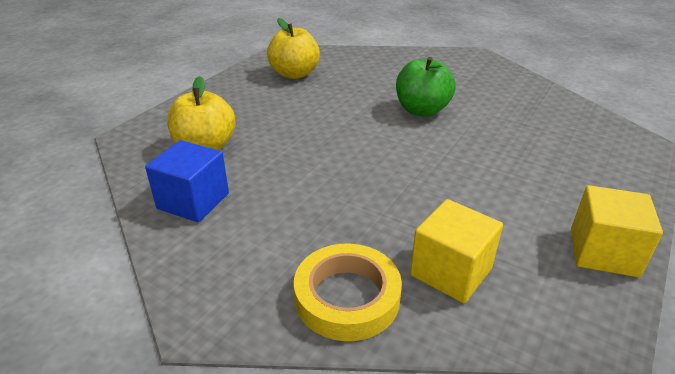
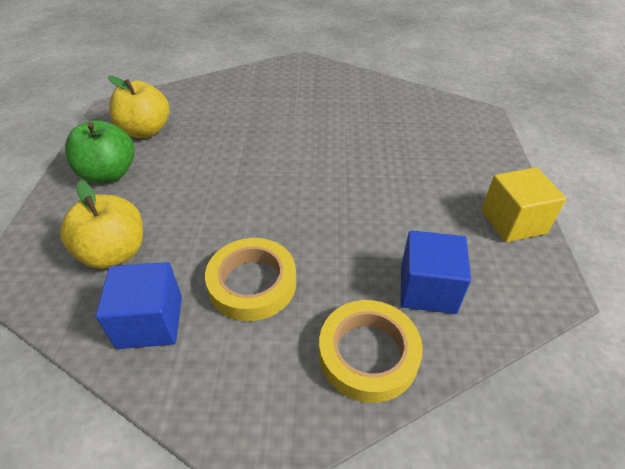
camera: 30 degrees left, 10 degrees up
(291, 205) = (252, 283): none -> yellow tape
(422, 110) = (296, 135): green apple -> green apple (109, 174)
(451, 271) = (427, 289): yellow cube -> blue cube

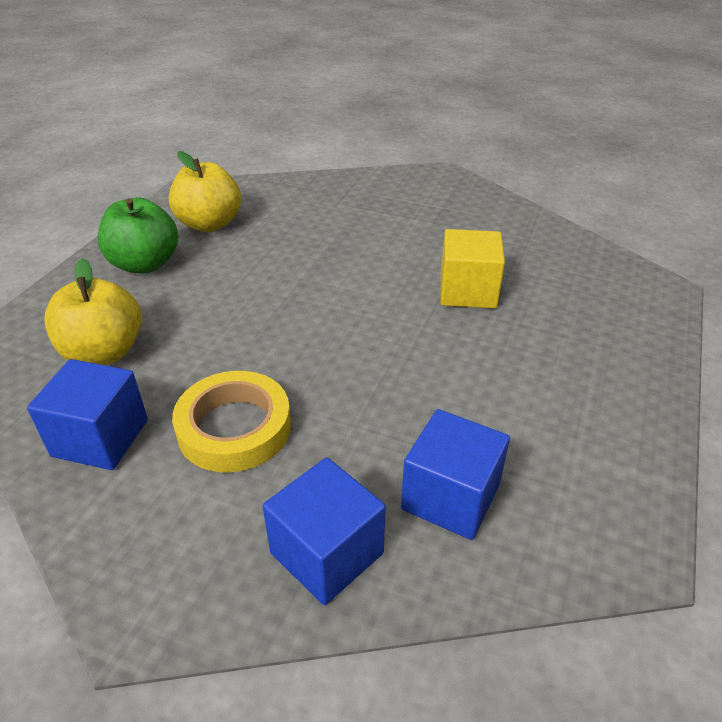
camera: 20 degrees right, 5 degrees down
(368, 354) = (327, 553): yellow tape -> blue cube
(513, 222) = (625, 444): yellow cube -> yellow cube (467, 291)

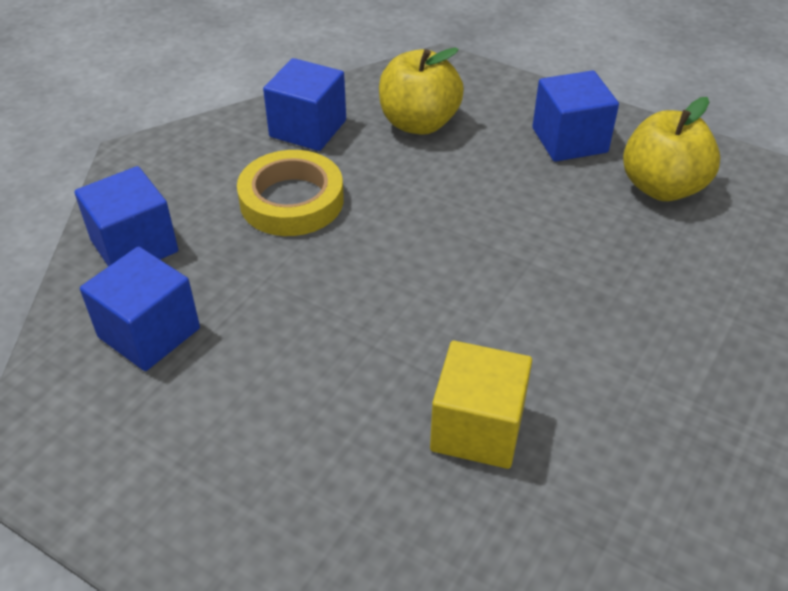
camera: 100 degrees right, 5 degrees up
(145, 264) = (569, 140): green apple -> blue cube

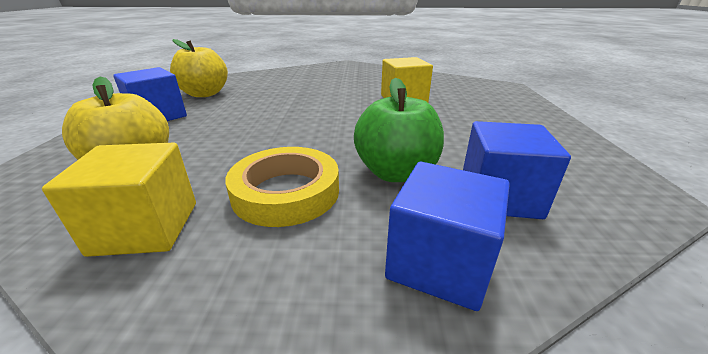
camera: 120 degrees left, 15 degrees down
(255, 283) = (396, 173): none -> green apple
(308, 128) = (146, 227): blue cube -> yellow cube

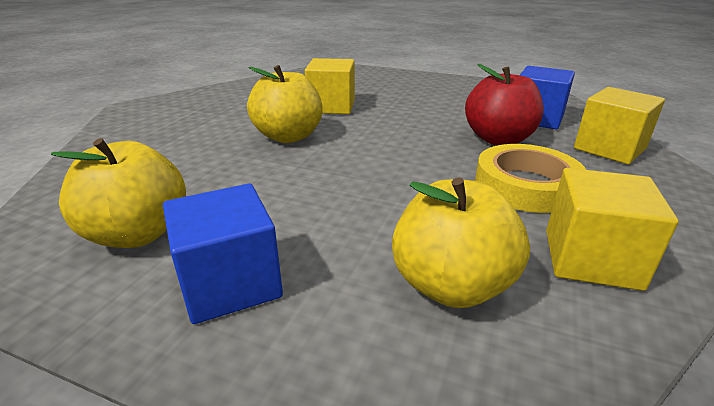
camera: 70 degrees left, 0 degrees up
(332, 98) = (288, 137): none -> yellow apple
(396, 173) = (498, 139): green apple -> red apple
(439, 263) = (609, 149): blue cube -> yellow cube

